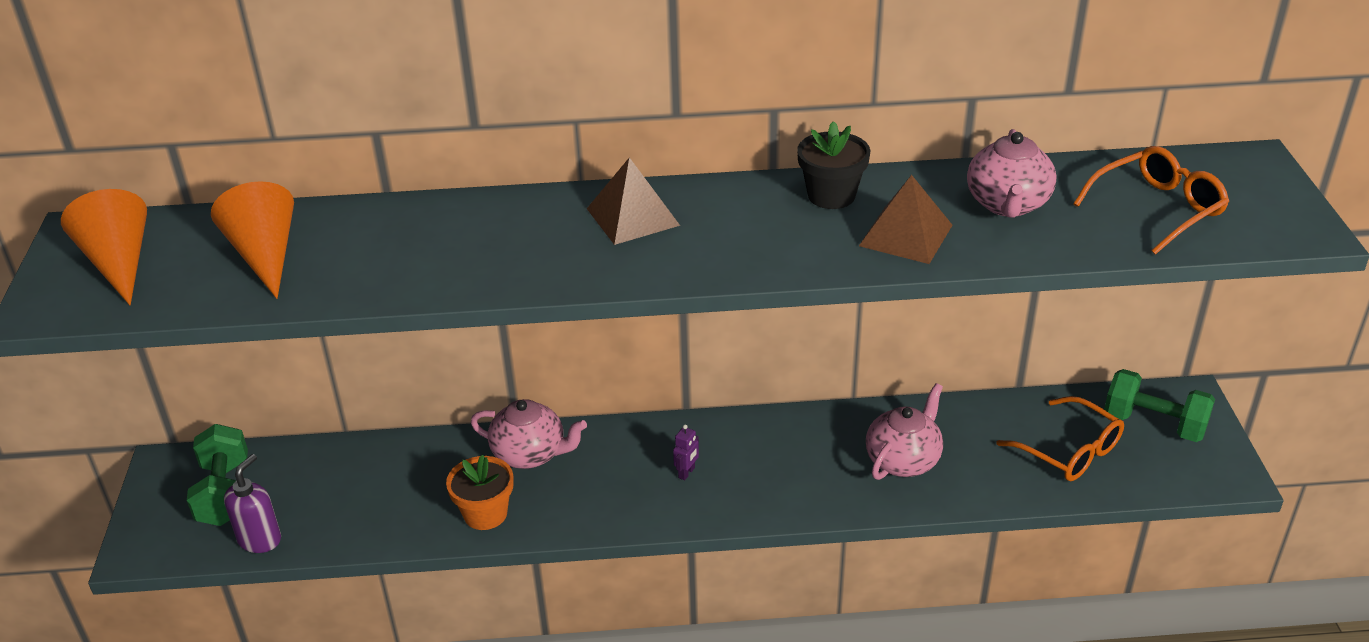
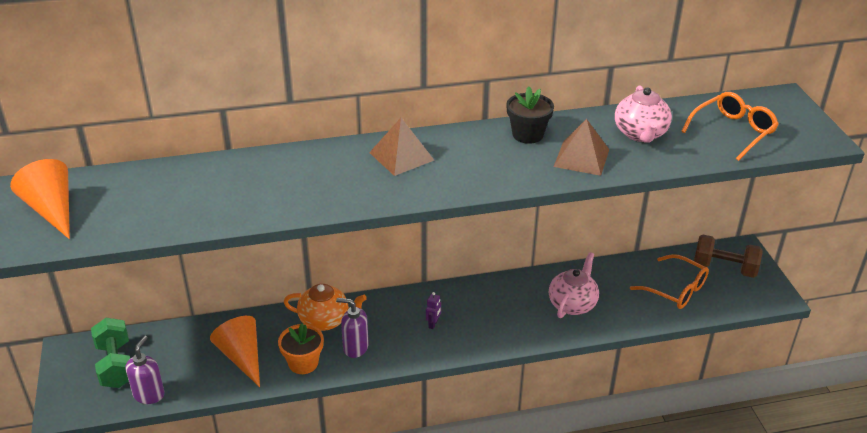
camera: 10 degrees left, 0 degrees up
(265, 255) = (156, 198): orange cone -> orange cone (242, 356)
(530, 454) = (325, 320): pink teapot -> orange teapot
(565, 498) = (355, 347): none -> purple soap dispenser
(1154, 424) = (724, 268): green dumbbell -> brown dumbbell

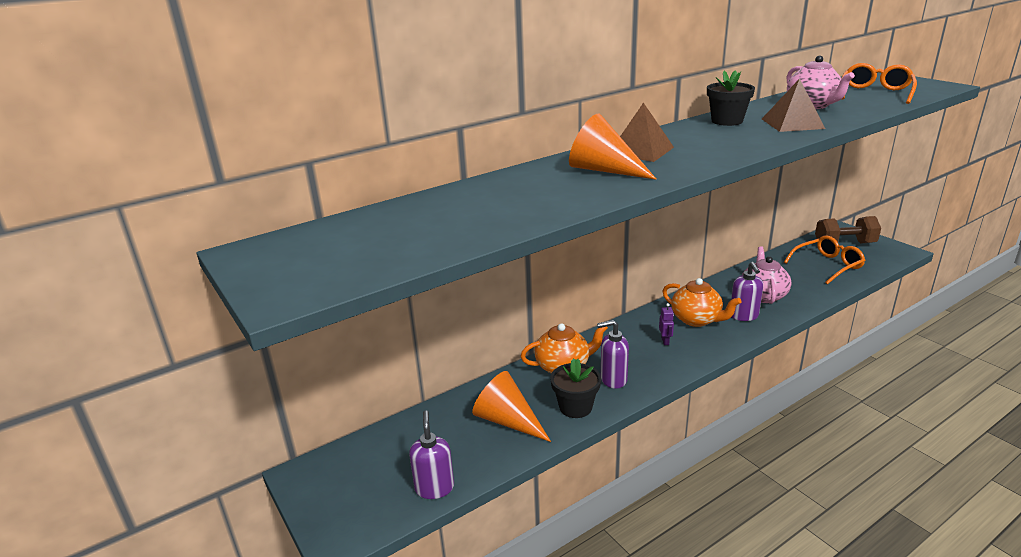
camera: 20 degrees left, 10 degrees down
(52, 210) = (312, 257): orange cone -> orange cone (604, 170)
(116, 365) = (372, 471): green dumbbell -> none
(303, 363) = (575, 407): orange flower pot -> black flower pot
(483, 310) = (696, 319): none -> orange teapot
(530, 321) = (744, 316): none -> purple soap dispenser
(675, 289) = (827, 265): orange glasses -> orange glasses turned 45 degrees counterclockwise

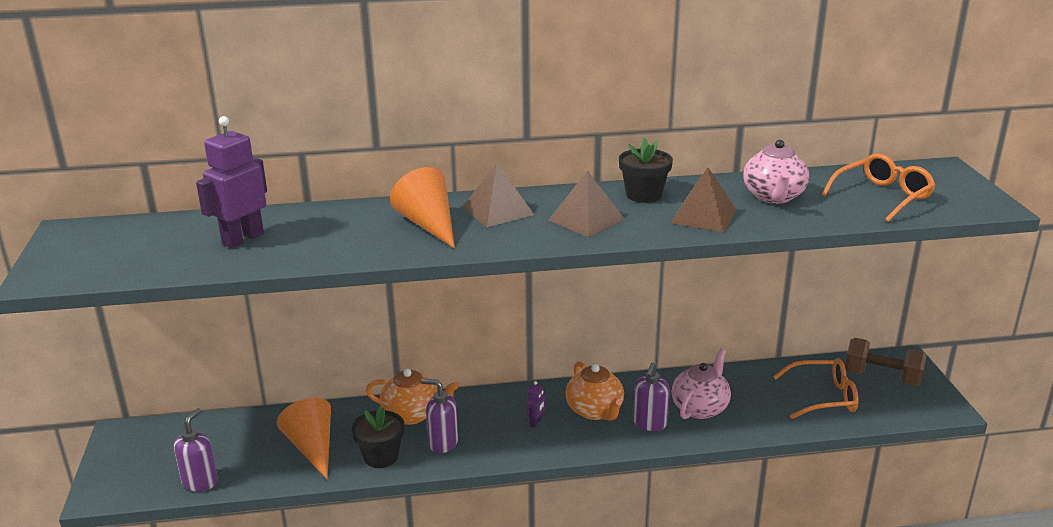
camera: 25 degrees right, 0 degrees up
(453, 215) = (242, 239): none -> purple robot
(718, 142) = (586, 219): none -> brown pyramid

